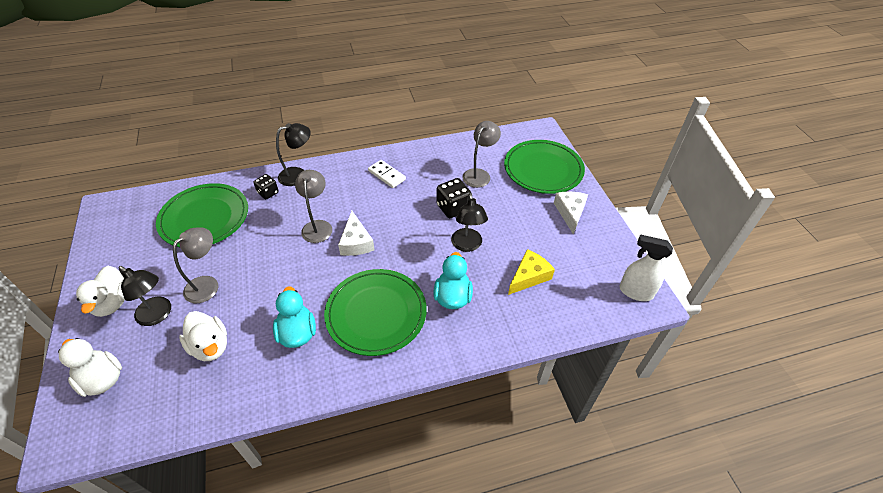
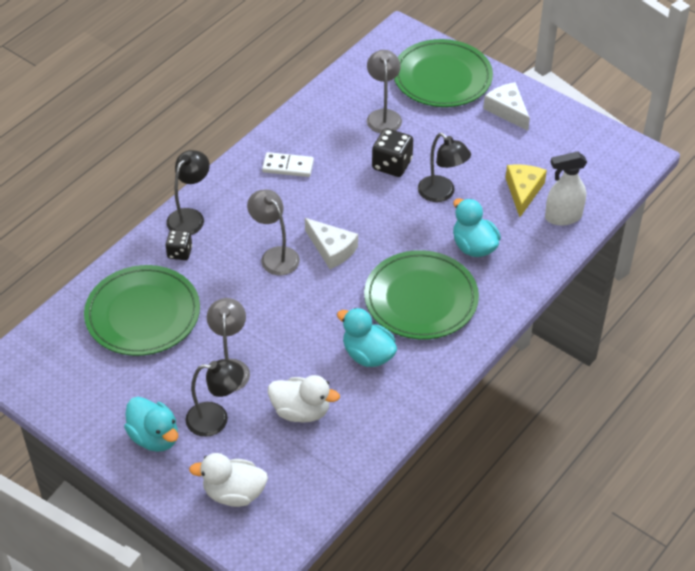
camera: 35 degrees left, 0 degrees up
(113, 303) = (154, 437): white duck -> turquoise duck
(635, 292) = (622, 155): white spray bottle -> white spray bottle (562, 217)

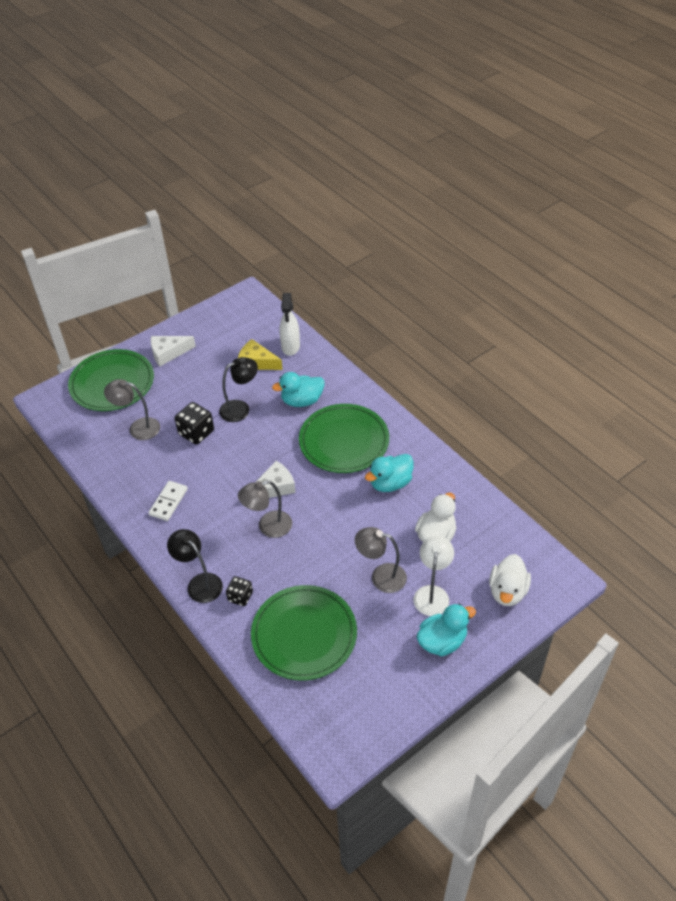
camera: 75 degrees left, 0 degrees up
(216, 419) = (432, 593): black lamp -> white lamp

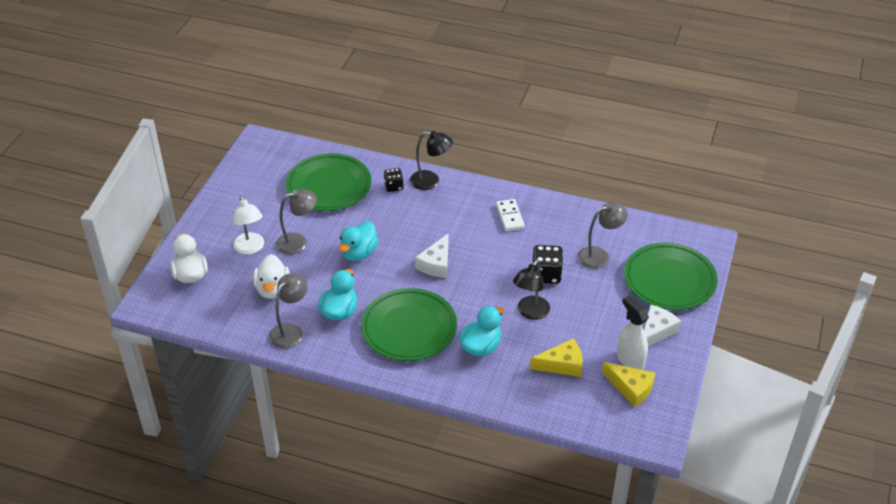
camera: 145 degrees right, 5 degrees down
(228, 327) = (631, 388): none -> yellow cheese
(268, 527) = (414, 235): grey lamp -> grey lamp (290, 331)
(290, 347) = (545, 398): white spray bottle -> white spray bottle (630, 360)
(442, 641) = (225, 223): turquoise duck -> turquoise duck (358, 253)

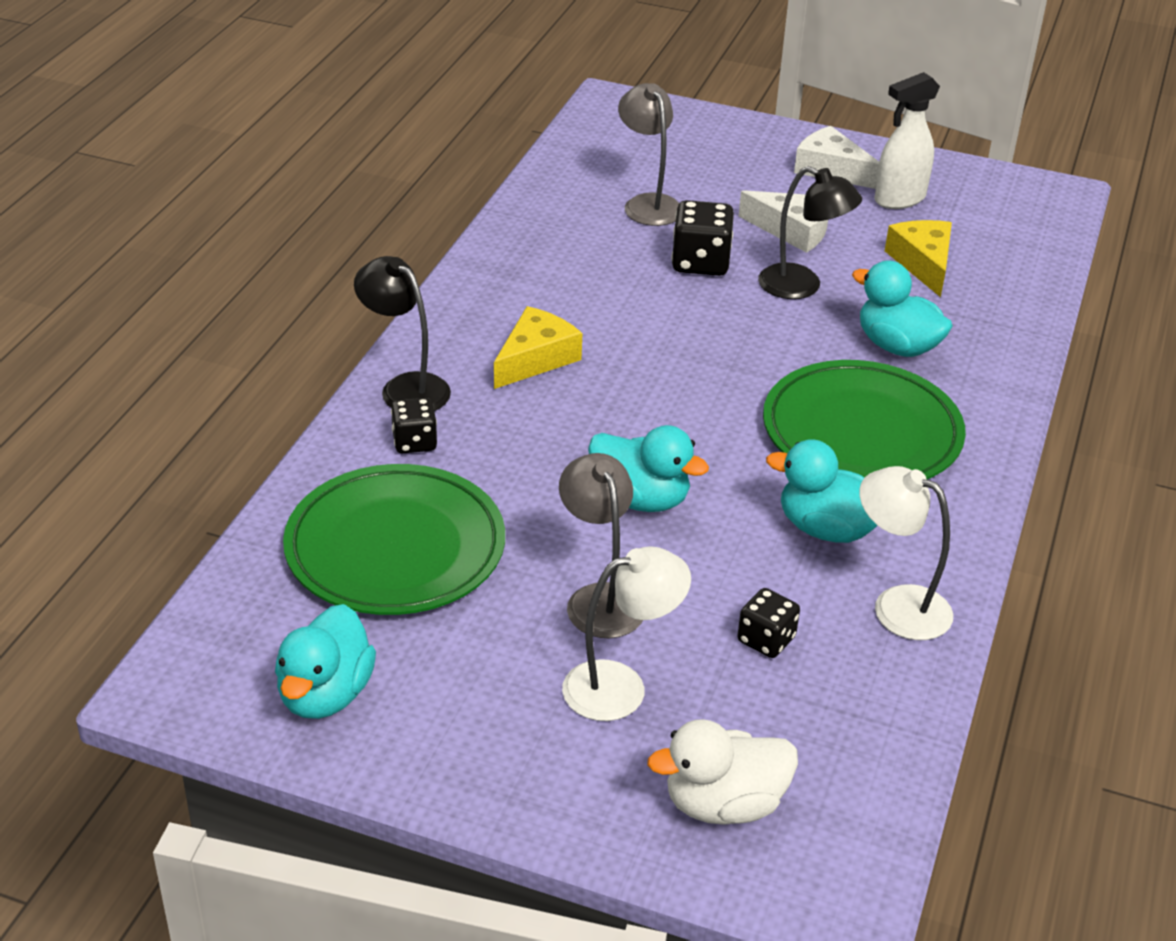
camera: 90 degrees left, 5 degrees down
(253, 175) = (325, 694): none -> turquoise duck
(272, 289) = (766, 640): white duck -> black dice
(290, 331) = (897, 605): grey lamp -> white lamp
(431, 181) = (405, 387): black lamp -> black lamp turned 60 degrees counterclockwise
(436, 264) = (673, 390): white cheese -> white cheese (792, 230)
(510, 216) = (534, 292): white domino -> none
(631, 388) = (960, 204): yellow cheese -> yellow cheese (535, 359)
(669, 280) = (708, 145): green plate -> none

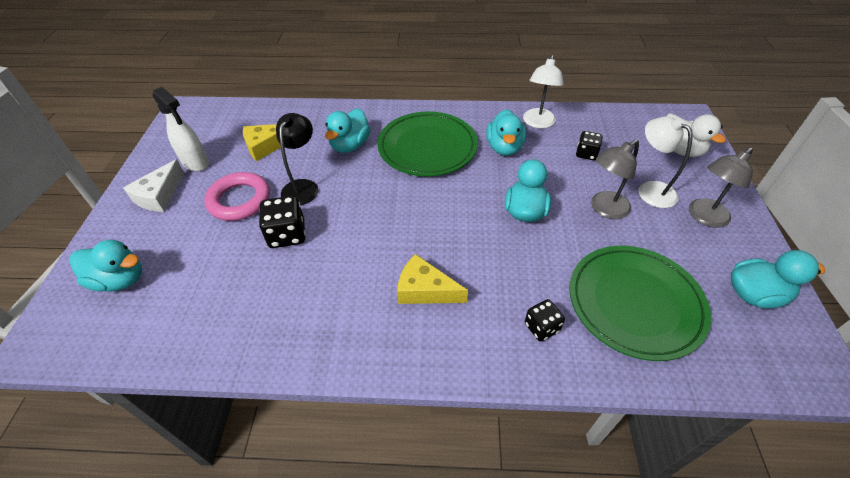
camera: 105 degrees left, 10 degrees up
(405, 387) = (490, 354): black lamp -> none
(648, 204) = (213, 278): grey lamp -> grey lamp (704, 217)
(679, 144) = (120, 280): none -> turquoise duck
(792, 230) = (239, 200): white cheese -> pink ring

